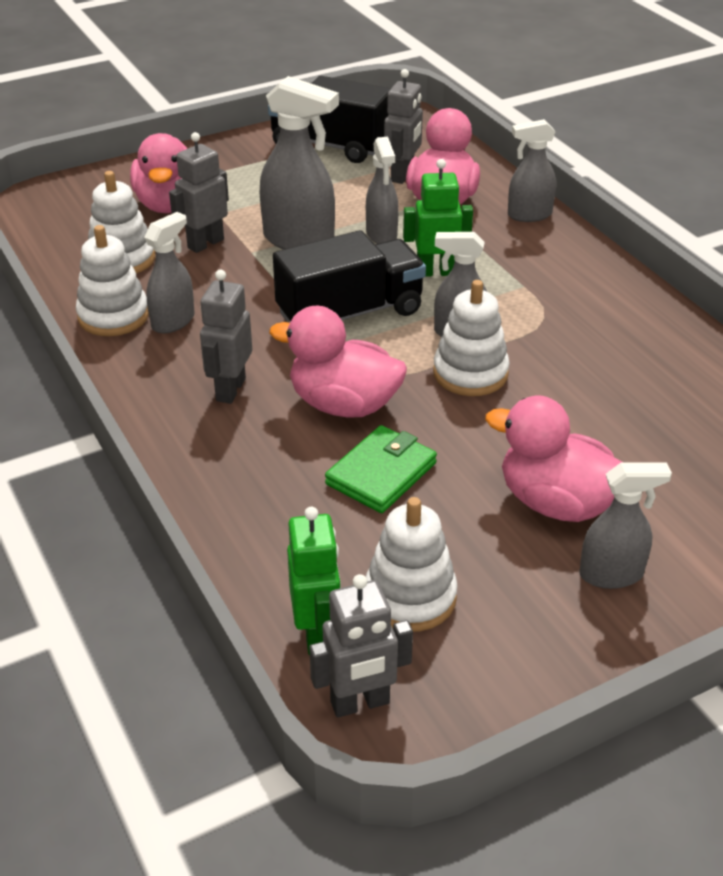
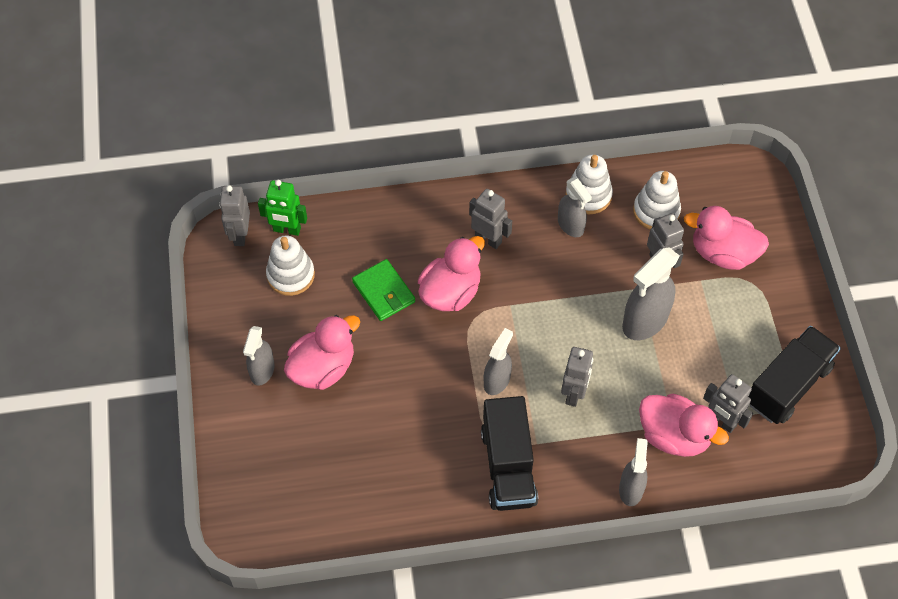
camera: 110 degrees right, 20 degrees up
(350, 313) = (543, 325): black truck -> black truck (508, 466)
(381, 234) = (635, 376): grey spray bottle -> none
(435, 272) = (574, 393): green robot -> grey robot
(470, 373) = (453, 370): white stacking toy -> none

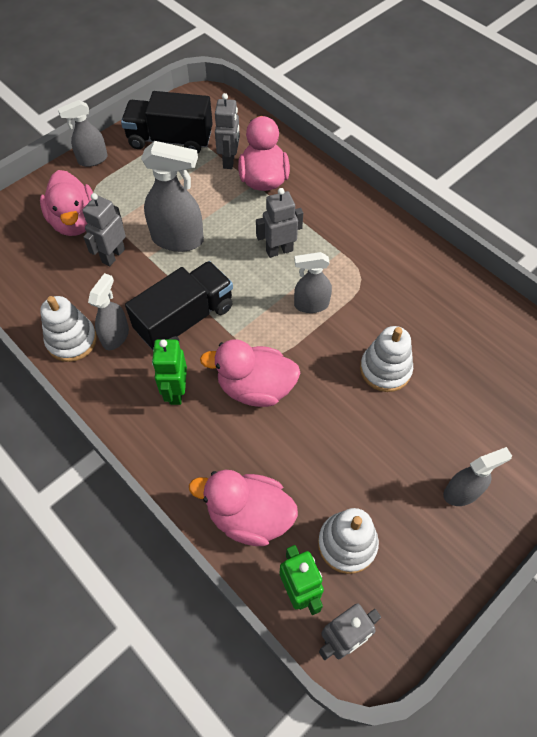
camera: 125 degrees left, 0 degrees up
(323, 368) = (413, 441): pink duck -> pink duck (249, 516)
(383, 292) = (298, 443): green wallet -> none
(488, 239) = (176, 391): grey robot -> green robot
(508, 466) = (374, 258): black truck -> black truck (185, 319)
(631, 489) = (325, 183): grey spray bottle -> grey spray bottle (92, 160)
(656, 211) = (58, 283): white stacking toy -> white stacking toy (385, 369)

